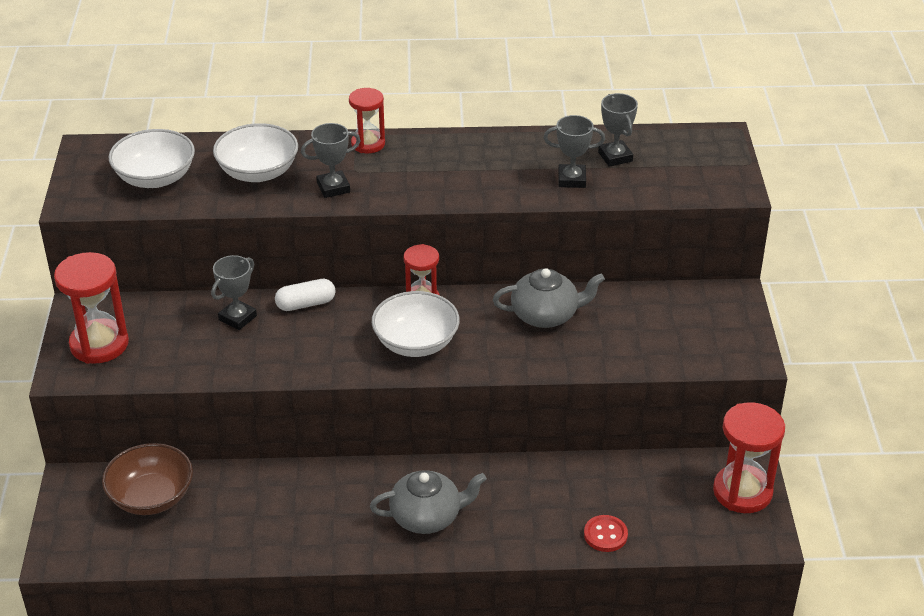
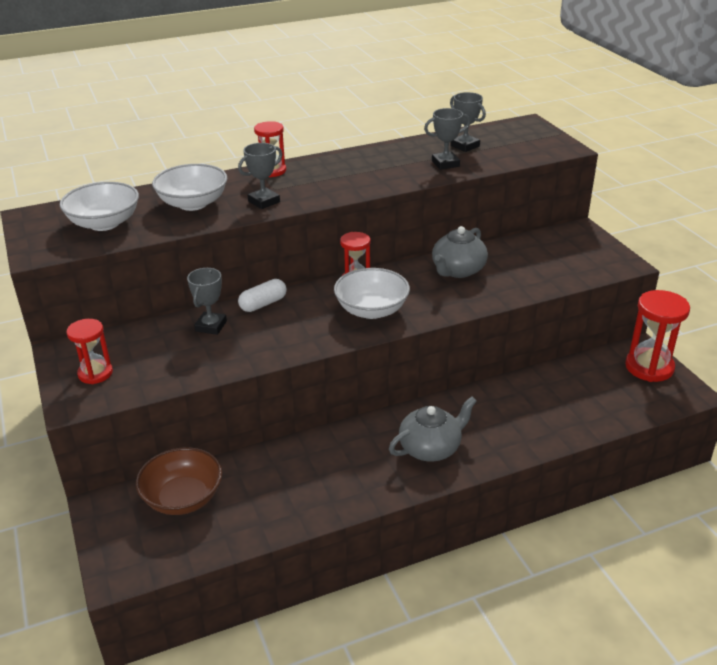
camera: 20 degrees left, 5 degrees down
(99, 344) = (95, 373): red hourglass -> red hourglass, size x0.62
(546, 315) = (458, 270): grey teapot -> grey teapot turned 150 degrees clockwise
(605, 535) = (576, 423): red button -> none

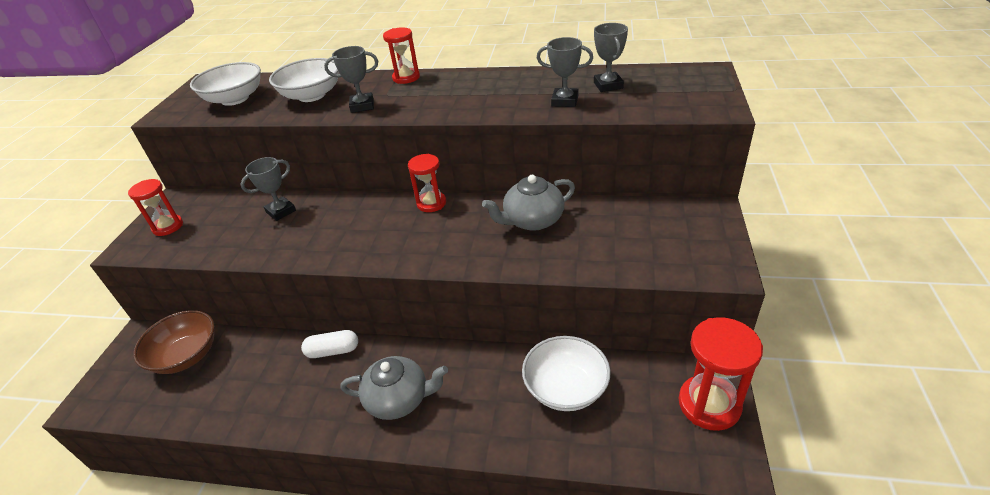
camera: 35 degrees right, 5 degrees up
(263, 304) = (338, 203): white capsule -> white capsule (333, 351)
(371, 310) = (412, 238): white bowl -> white bowl (566, 388)

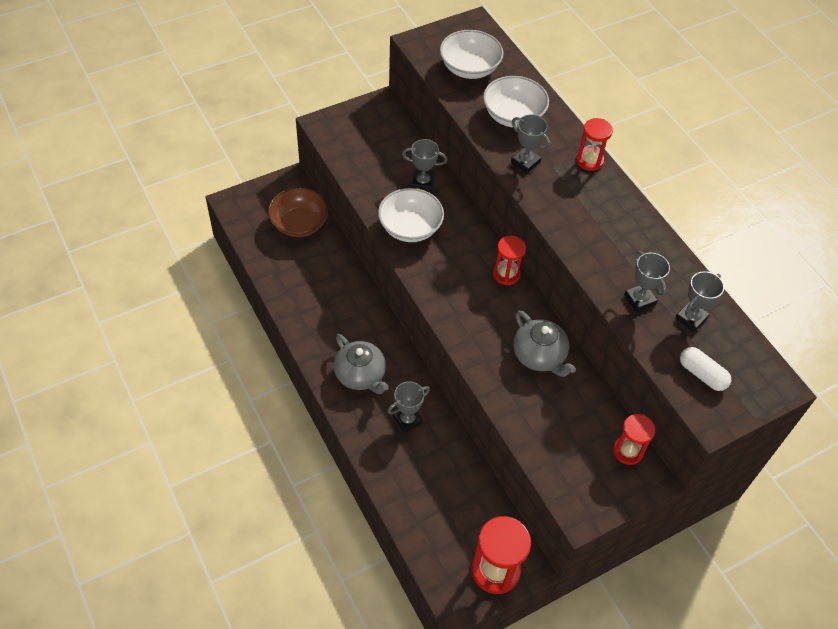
camera: 45 degrees right, 15 degrees up
(168, 227) = (356, 127): red hourglass -> red hourglass (628, 451)
(333, 351) = (366, 306): white capsule -> white capsule (702, 374)
(484, 386) = (407, 420): none -> grey trophy
(532, 220) = (539, 355): grey teapot -> grey teapot turned 150 degrees counterclockwise
(566, 388) = (443, 471): white bowl -> white bowl (410, 227)

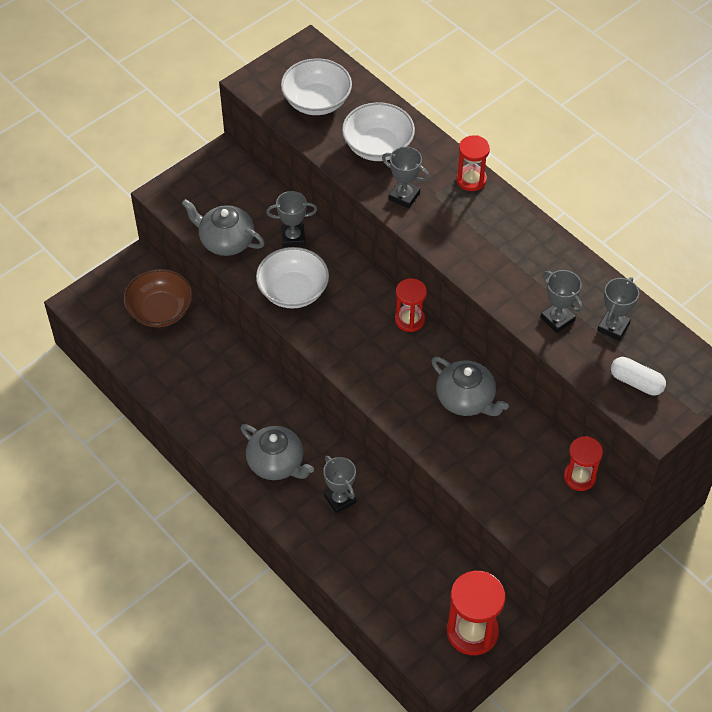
camera: 10 degrees left, 0 degrees up
(364, 173) = (226, 241): none -> grey teapot
(407, 420) = (340, 499): grey trophy -> grey trophy turned 75 degrees counterclockwise

